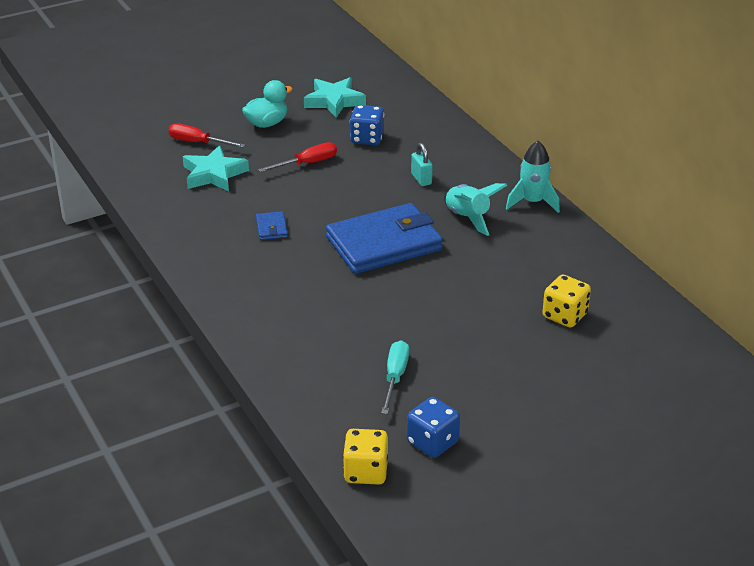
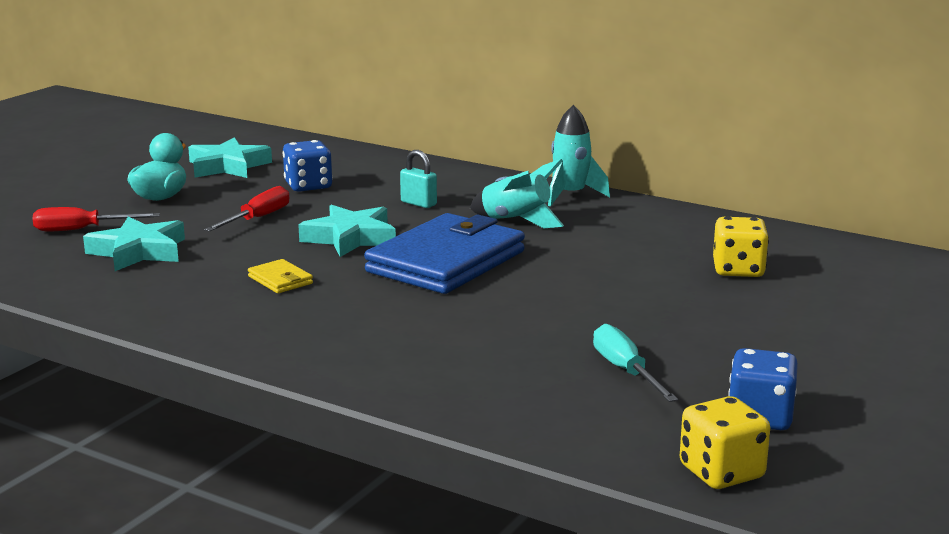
camera: 30 degrees left, 15 degrees down
(271, 228) = (280, 280): blue wallet -> yellow wallet
(346, 201) = (350, 238): none -> turquoise star

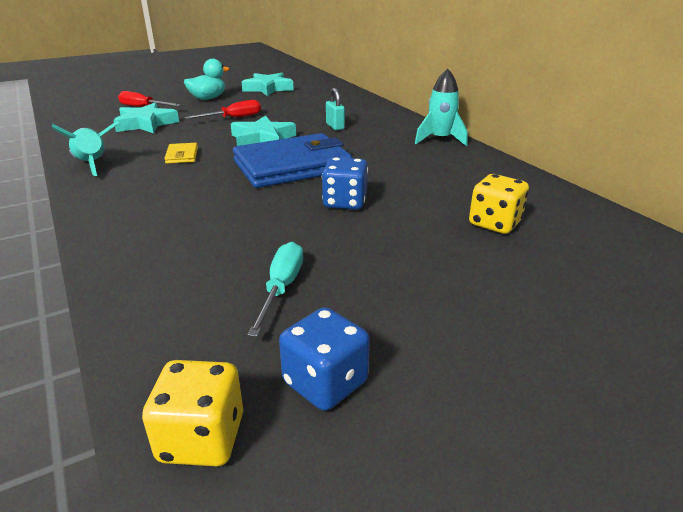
camera: 30 degrees right, 10 degrees up
(308, 186) = (290, 105): blue dice -> blue dice (345, 202)
(516, 221) = (378, 149): turquoise rocket -> turquoise rocket (93, 164)

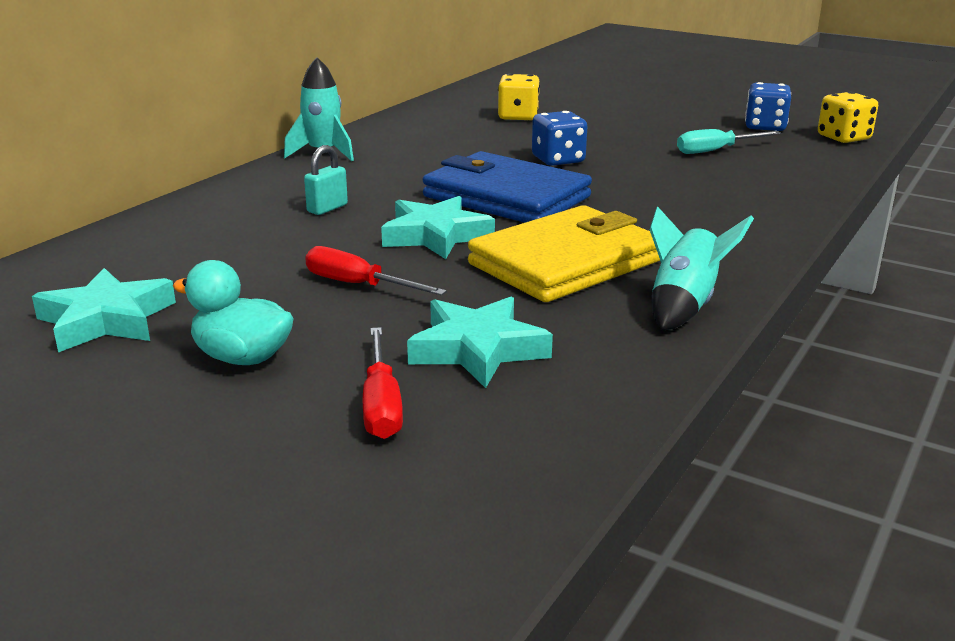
camera: 120 degrees left, 5 degrees down
(182, 155) = (565, 262): yellow wallet -> yellow wallet, size x2.48

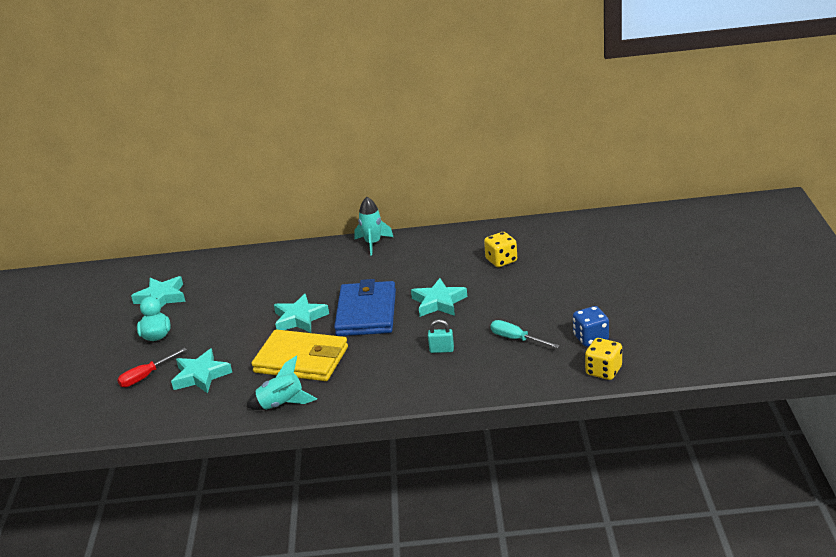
camera: 60 degrees right, 5 degrees up
(327, 208) = (304, 281): turquoise padlock -> turquoise padlock (441, 350)
(358, 285) = (233, 327): red screwdriver -> none
(558, 160) = (438, 302): blue dice -> turquoise star

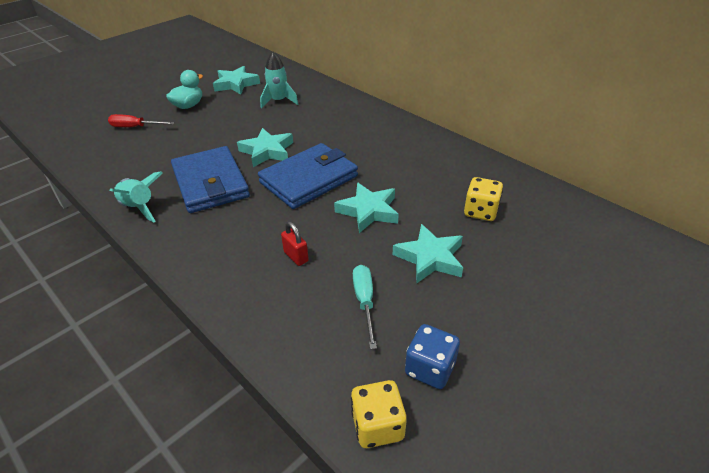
camera: 45 degrees right, 10 degrees up
(201, 376) = (152, 148): turquoise star -> turquoise star (430, 258)
(301, 360) = (210, 183): yellow wallet -> blue wallet
(373, 243) = (409, 128): turquoise rocket -> turquoise rocket (279, 101)
(441, 350) = (296, 256): turquoise padlock -> red padlock

